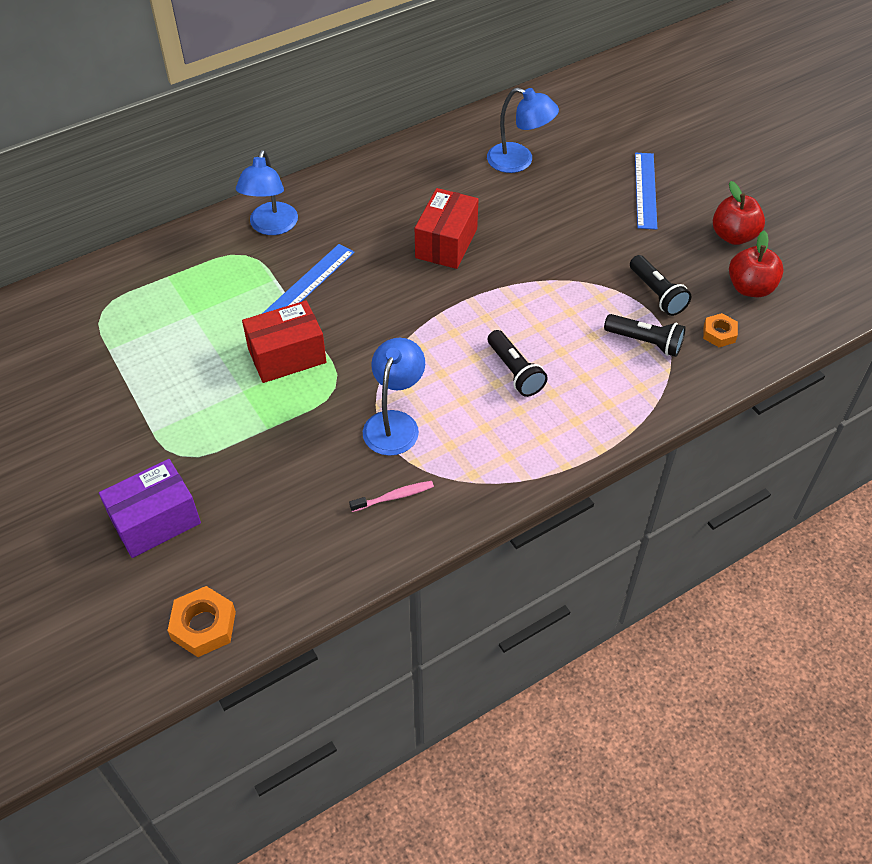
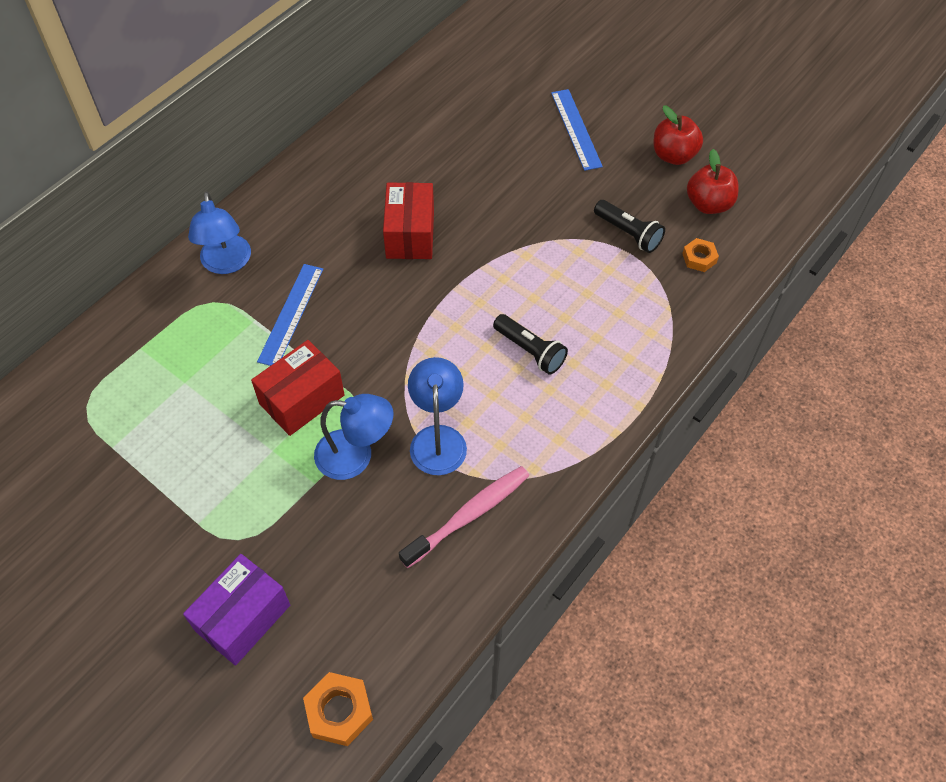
camera: 20 degrees left, 5 degrees up
(394, 497) = (469, 515): pink toothbrush -> pink toothbrush, size x1.80
(519, 161) = (445, 129): blue lamp -> blue lamp (356, 456)
(645, 342) = (637, 286): black flashlight -> none

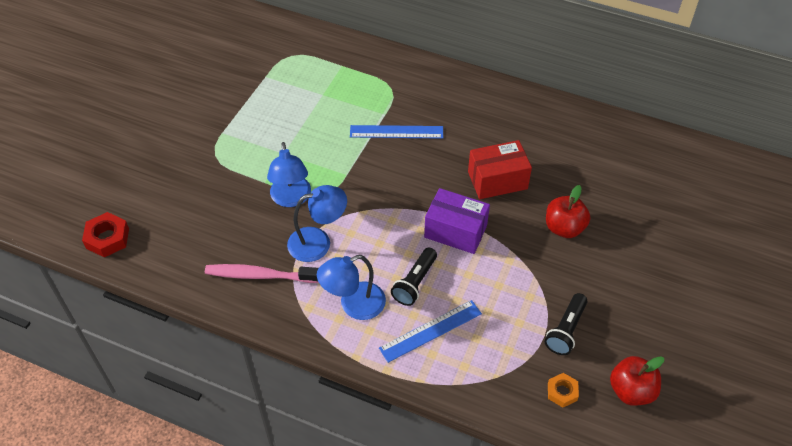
camera: 75 degrees right, 5 degrees down
(226, 263) = (426, 86): blue lamp -> blue lamp (353, 305)
(243, 618) = (162, 173): purple box -> purple box (455, 231)
(302, 399) = (328, 157): red box -> none
(339, 711) = (107, 238): orange nut -> red nut
(469, 515) = (260, 275): pink toothbrush -> pink toothbrush turned 150 degrees clockwise
(576, 129) = (669, 267): blue ruler -> blue ruler (430, 331)
(673, 155) = (678, 351): red apple -> red apple (564, 228)

